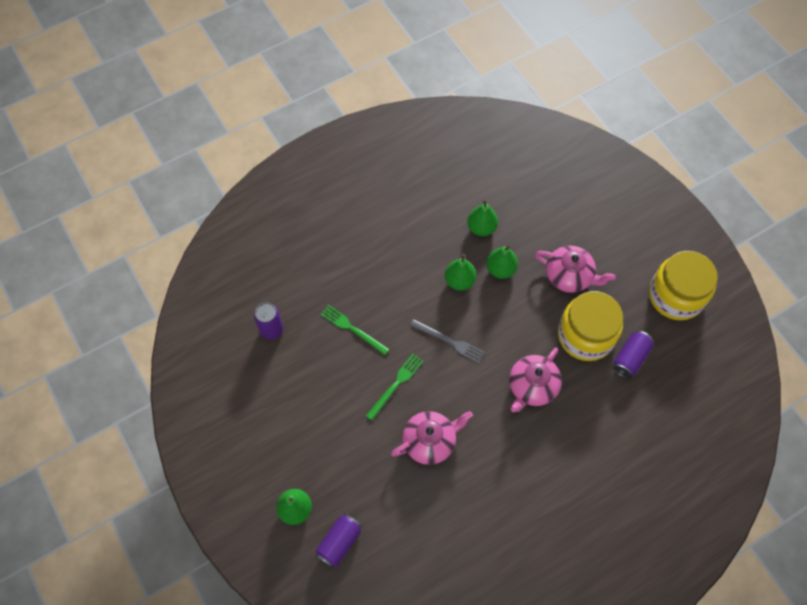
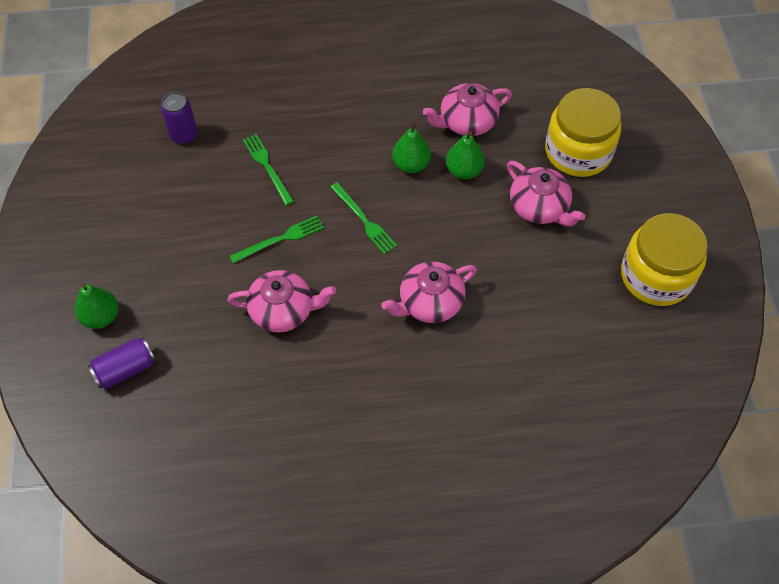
camera: 25 degrees right, 5 degrees down
(449, 341) = (364, 220): grey fork -> green fork
(481, 227) = (466, 122): green pear -> pink teapot
(585, 335) = (523, 275): yellow jar -> yellow jar (578, 151)
(630, 358) = (562, 320): purple can -> none

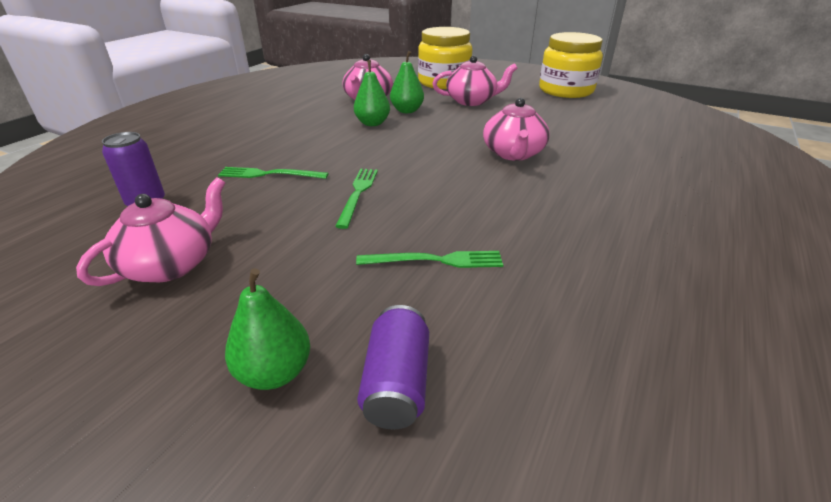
camera: 55 degrees left, 25 degrees down
(283, 310) = (444, 219): pink teapot -> pink teapot (172, 264)
(364, 220) = (396, 153): green fork -> green fork (435, 260)

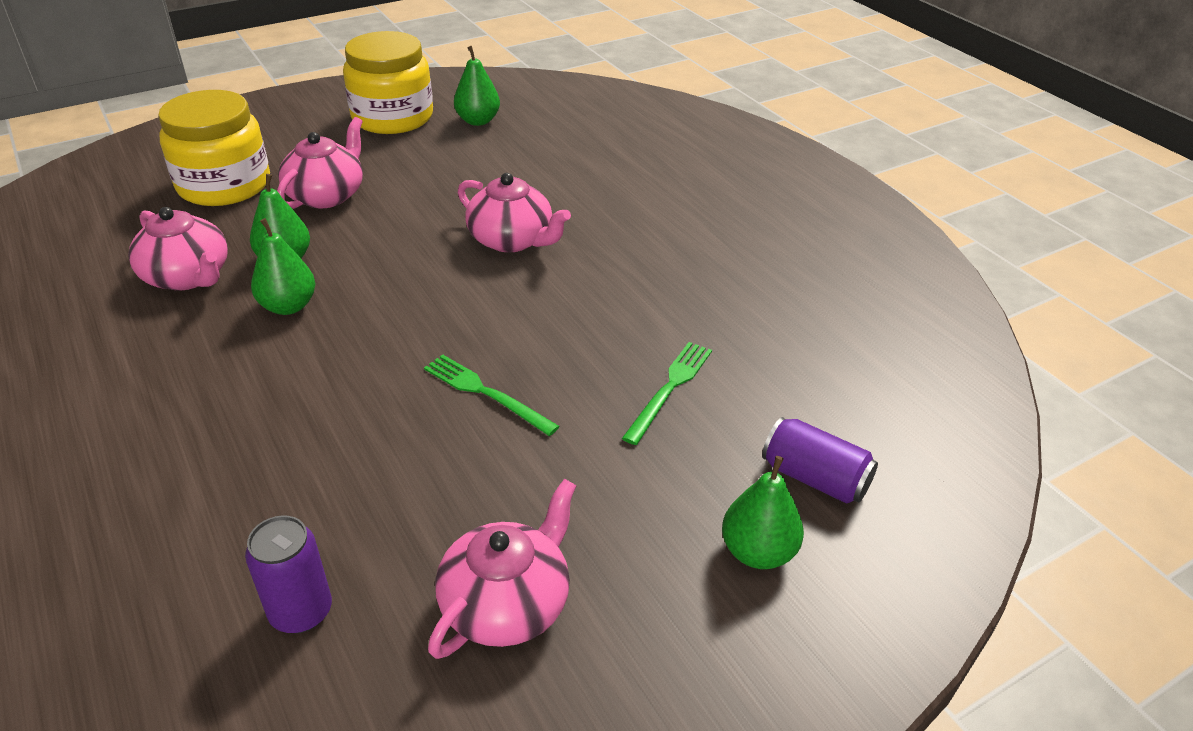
camera: 60 degrees left, 5 degrees up
(172, 264) = (507, 603): pink teapot -> pink teapot turned 60 degrees clockwise
(269, 174) = (345, 457): green fork -> none
(609, 108) = (478, 121): none -> green pear

